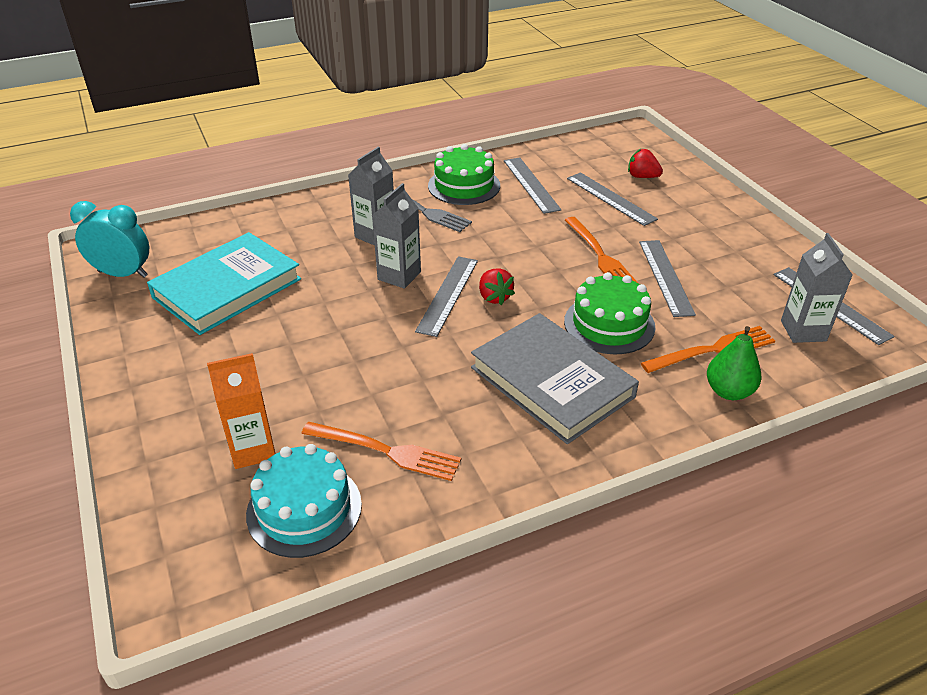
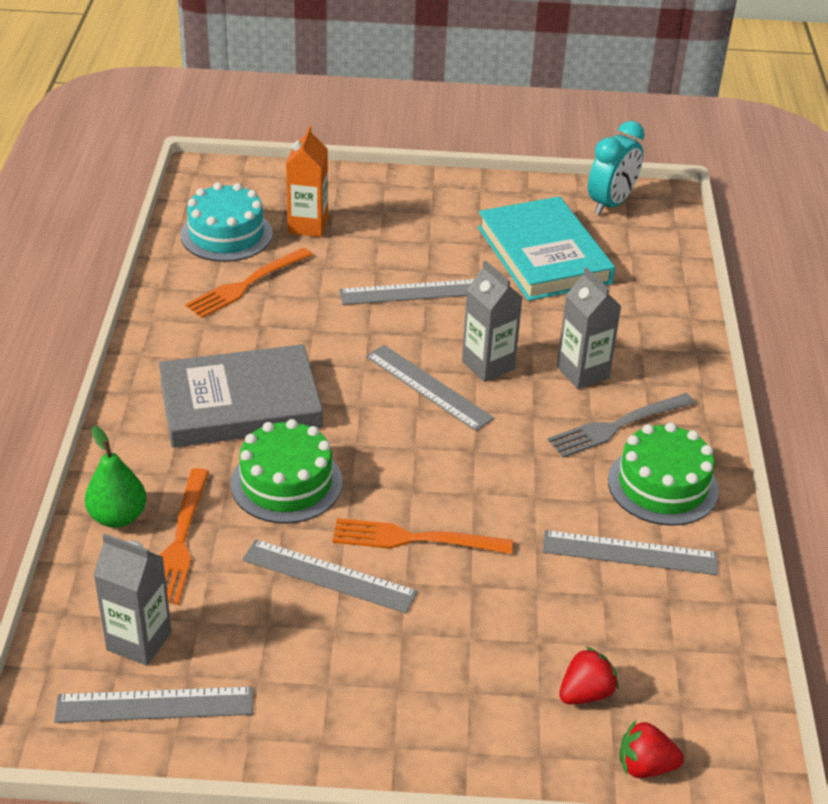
camera: 115 degrees right, 0 degrees up
(494, 297) = (399, 418): red strawberry -> red strawberry (645, 766)
(610, 198) = (543, 621): grey ruler -> grey ruler (411, 292)

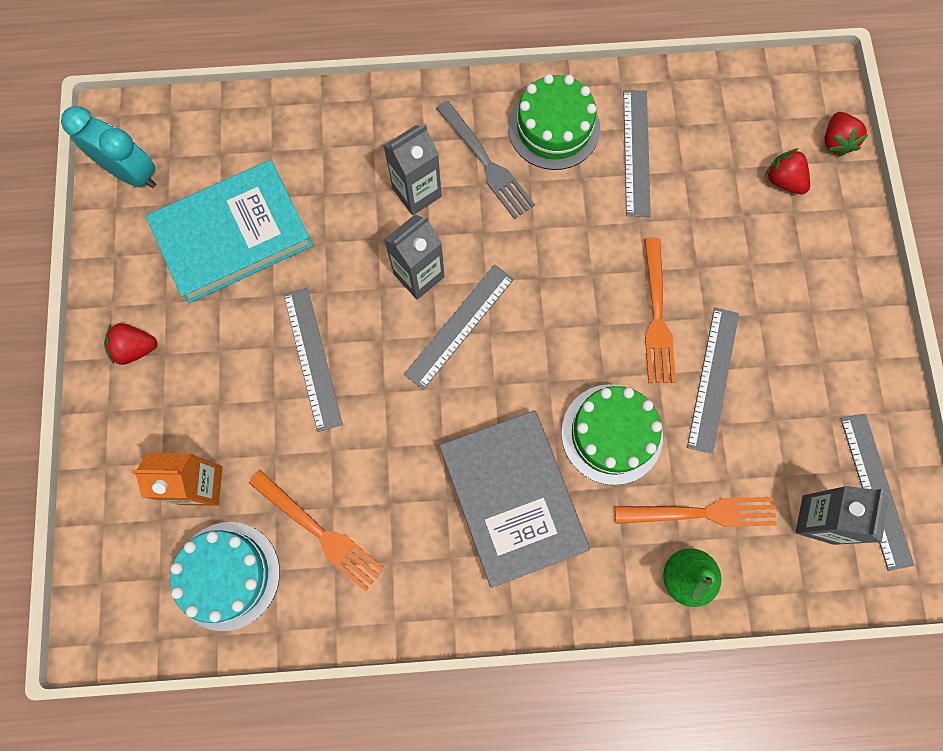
camera: 95 degrees left, 35 degrees up
(439, 199) = (135, 348): none -> red strawberry

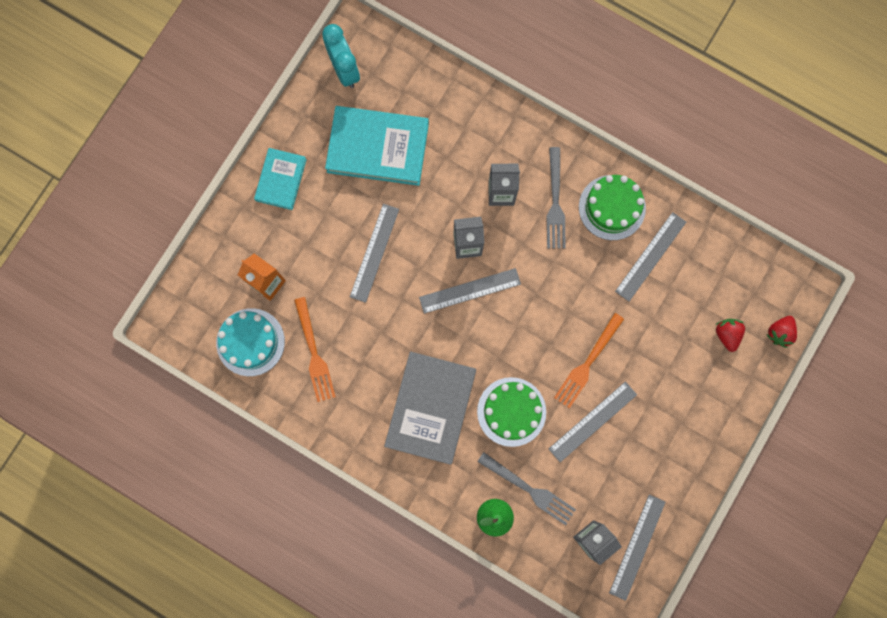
camera: 35 degrees right, 5 degrees up
(135, 348) = (281, 180): red strawberry -> turquoise book
(702, 512) = (530, 489): orange fork -> grey fork

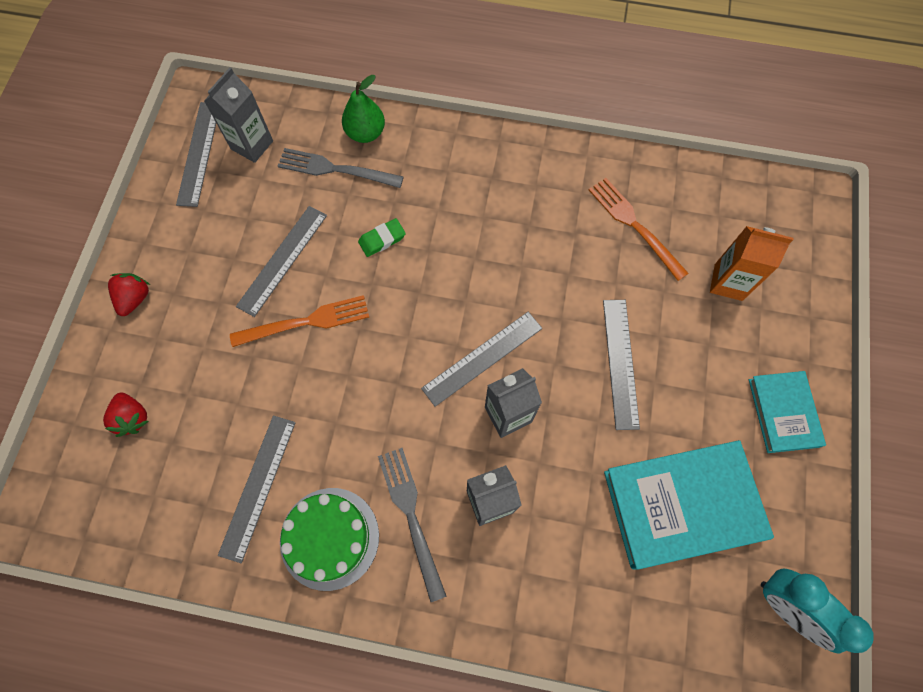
camera: 160 degrees right, 10 degrees down
(250, 342) = (711, 213): turquoise cake -> none
(430, 408) = (476, 213): grey book -> none
(511, 411) = (382, 239): green cake -> green eraser
(587, 363) = (306, 321): orange fork -> orange fork turned 60 degrees clockwise
(779, 332) = (61, 444): red strawberry -> red strawberry (135, 298)

